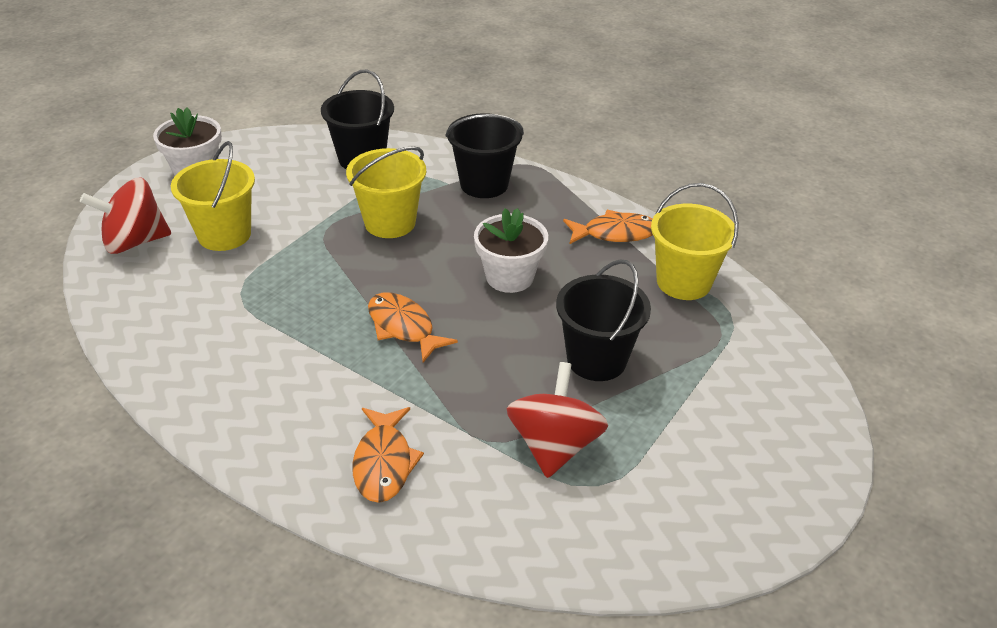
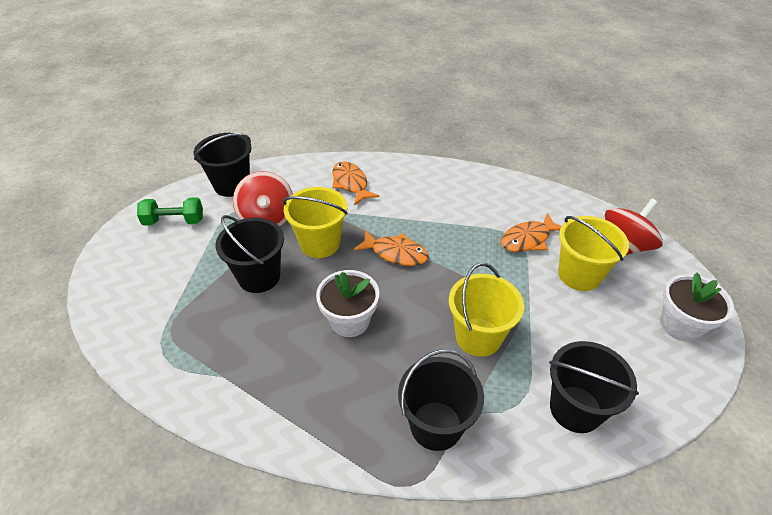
camera: 155 degrees right, 5 degrees up
(594, 545) = (232, 185): none -> black bucket
(615, 233) = (280, 409): orange fish -> orange fish (528, 239)
(683, 282) = (205, 372): yellow bucket -> yellow bucket (320, 243)
(710, 499) = (174, 221): none -> green dumbbell

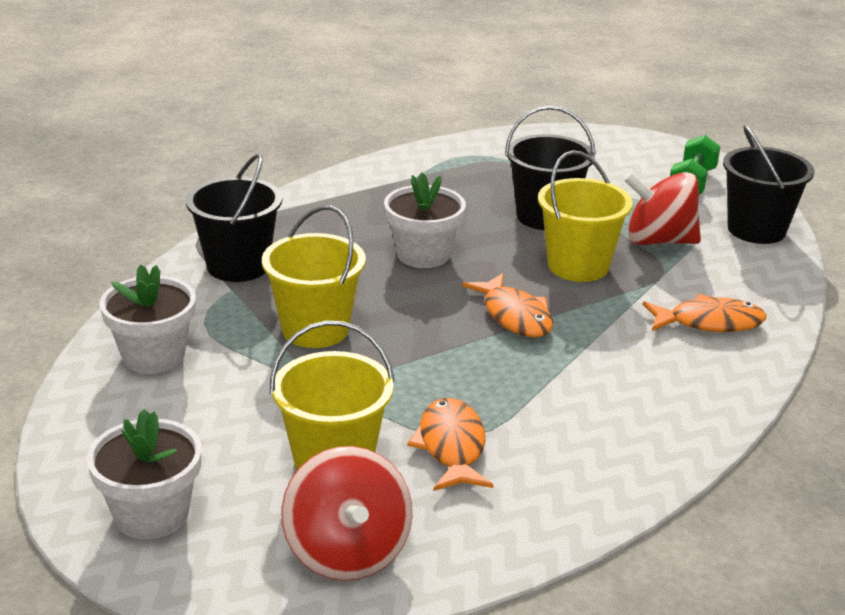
camera: 115 degrees right, 15 degrees down
(396, 253) = (514, 316): orange fish -> orange fish turned 75 degrees counterclockwise
(575, 409) = (153, 356): black bucket -> white flower pot

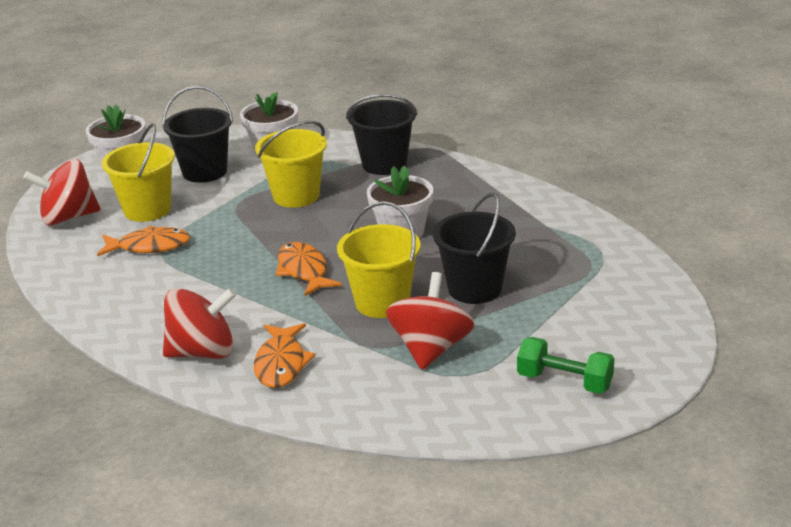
camera: 95 degrees right, 0 degrees up
(514, 316) = (304, 271): orange fish -> orange fish turned 90 degrees clockwise
(702, 376) = (203, 352): none -> red spinning top
(756, 229) = (458, 414): black bucket -> black bucket (204, 172)

